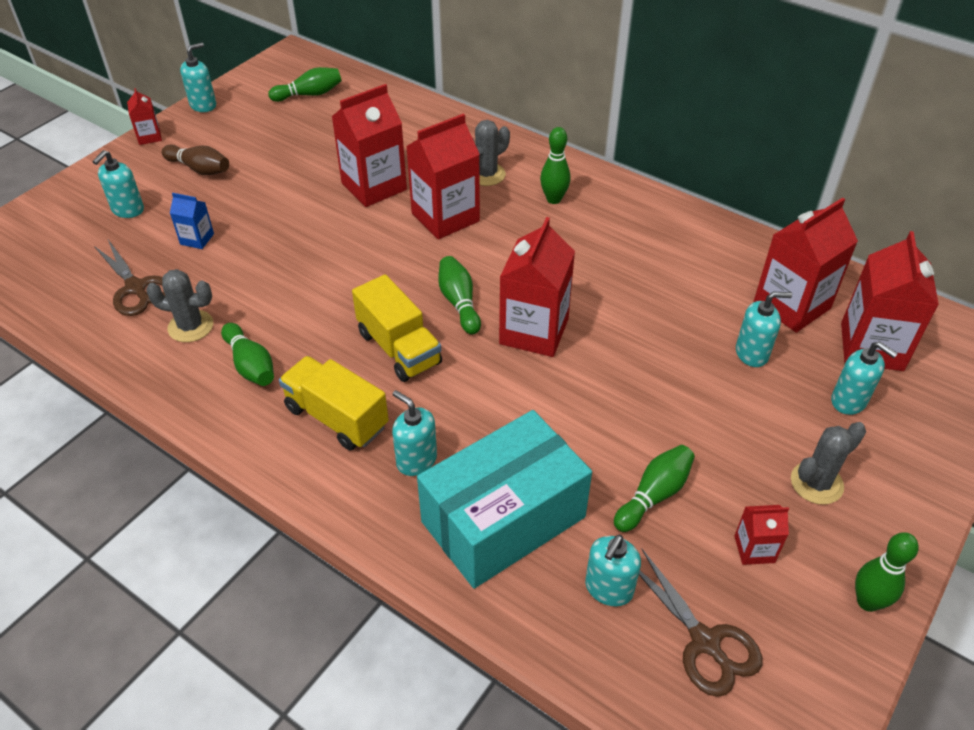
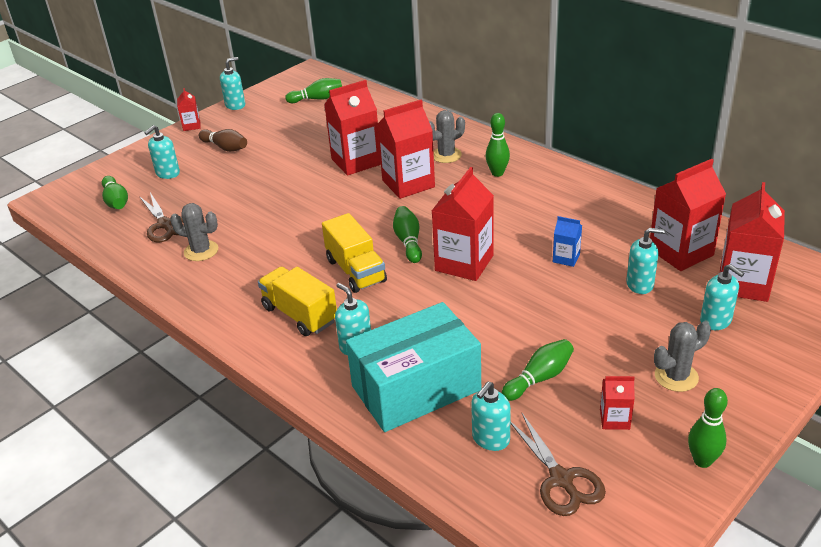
camera: 10 degrees right, 10 degrees down
(197, 239) = (215, 194): blue carton -> blue carton (566, 258)
(250, 365) = (241, 277): green bowling pin -> green bowling pin (116, 201)

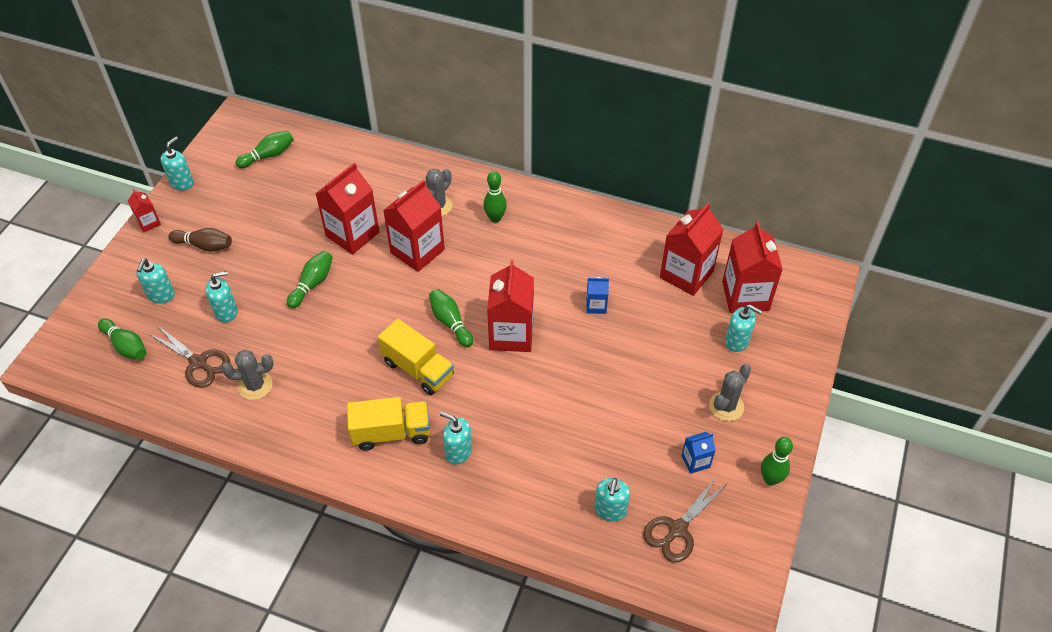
camera: 25 degrees left, 15 degrees up
(300, 314) = (391, 433): yellow truck -> yellow truck turned 150 degrees clockwise
(416, 388) = (530, 480): turquoise box -> none
(539, 378) = (624, 439): green bowling pin -> green bowling pin (312, 284)
(561, 479) = (677, 529): brown scissors -> brown scissors turned 90 degrees clockwise
(614, 419) = (695, 461): red carton -> blue carton
(640, 284) = (666, 319): turquoise soap dispenser -> turquoise soap dispenser (226, 312)

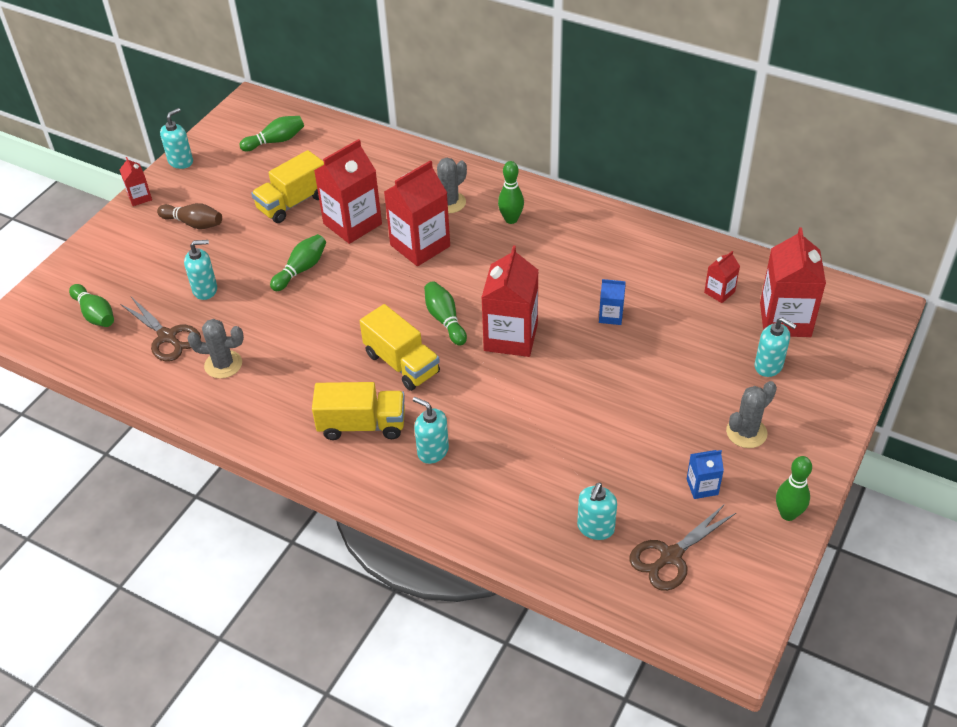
camera: 10 degrees right, 5 degrees down
(161, 295) = (140, 268): turquoise soap dispenser -> none
(294, 217) = (293, 203): none -> yellow truck
(686, 274) = (719, 292): red carton -> red carton, size x0.49

